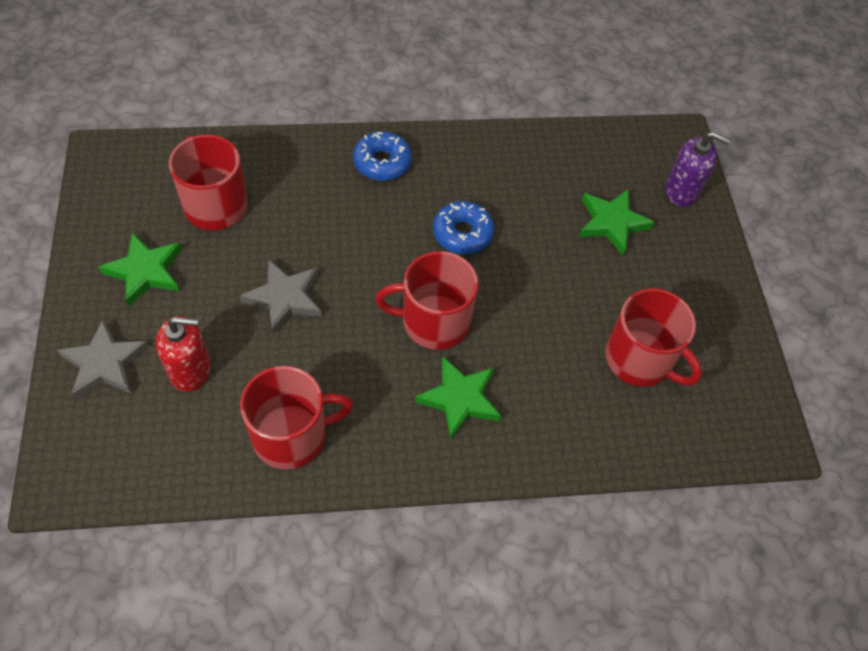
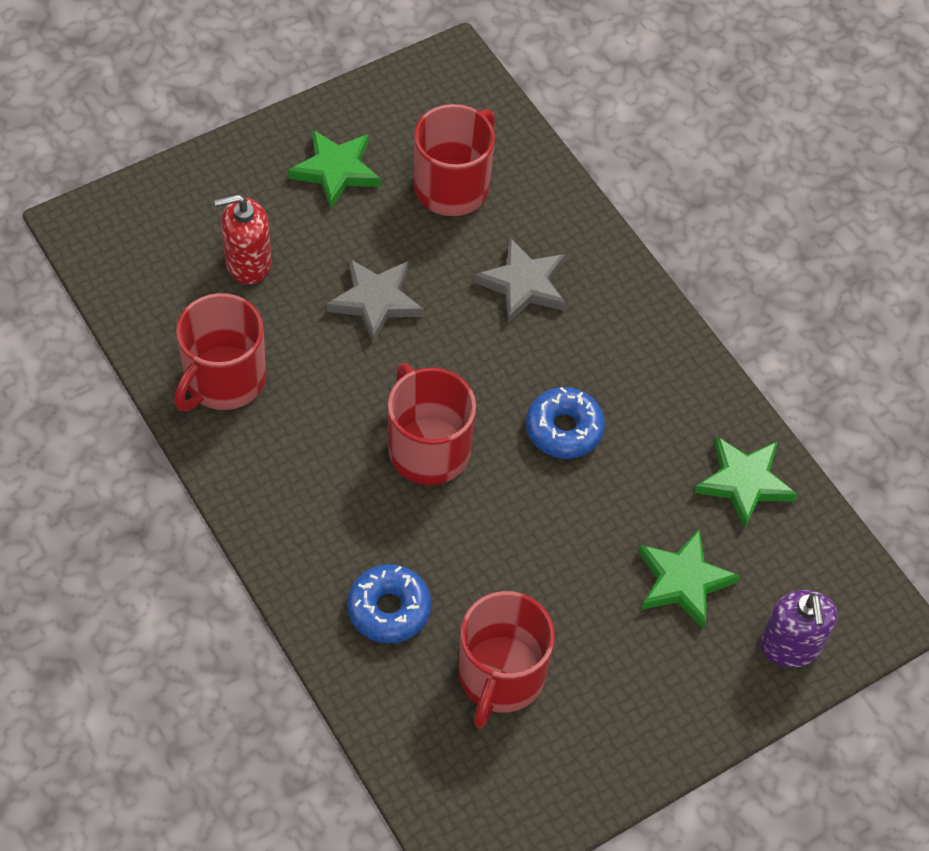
camera: 65 degrees right, 0 degrees up
(104, 363) = (216, 193): grey star -> grey star (523, 284)
(190, 370) = (248, 263): red soap dispenser -> red soap dispenser turned 105 degrees clockwise
(292, 435) = (223, 380): red mug -> red mug turned 75 degrees clockwise
(382, 162) = (613, 309): blue donut -> blue donut (389, 609)
(460, 399) = (346, 511): green star -> green star (744, 482)

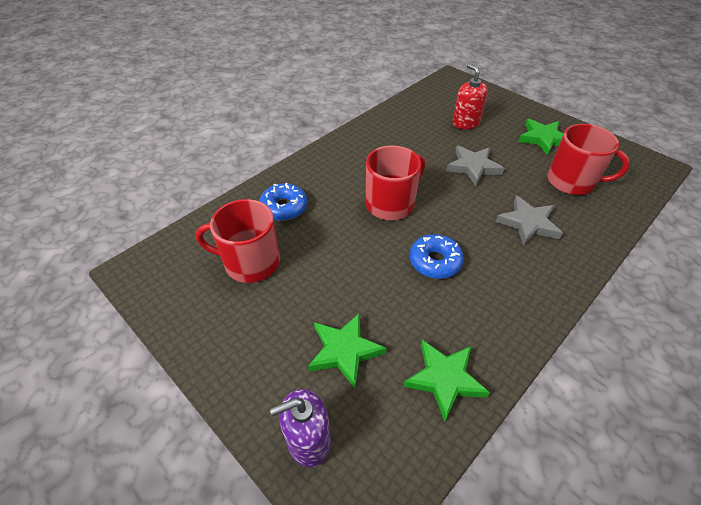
camera: 80 degrees right, 10 degrees down
(223, 380) = (395, 128): red mug -> none

